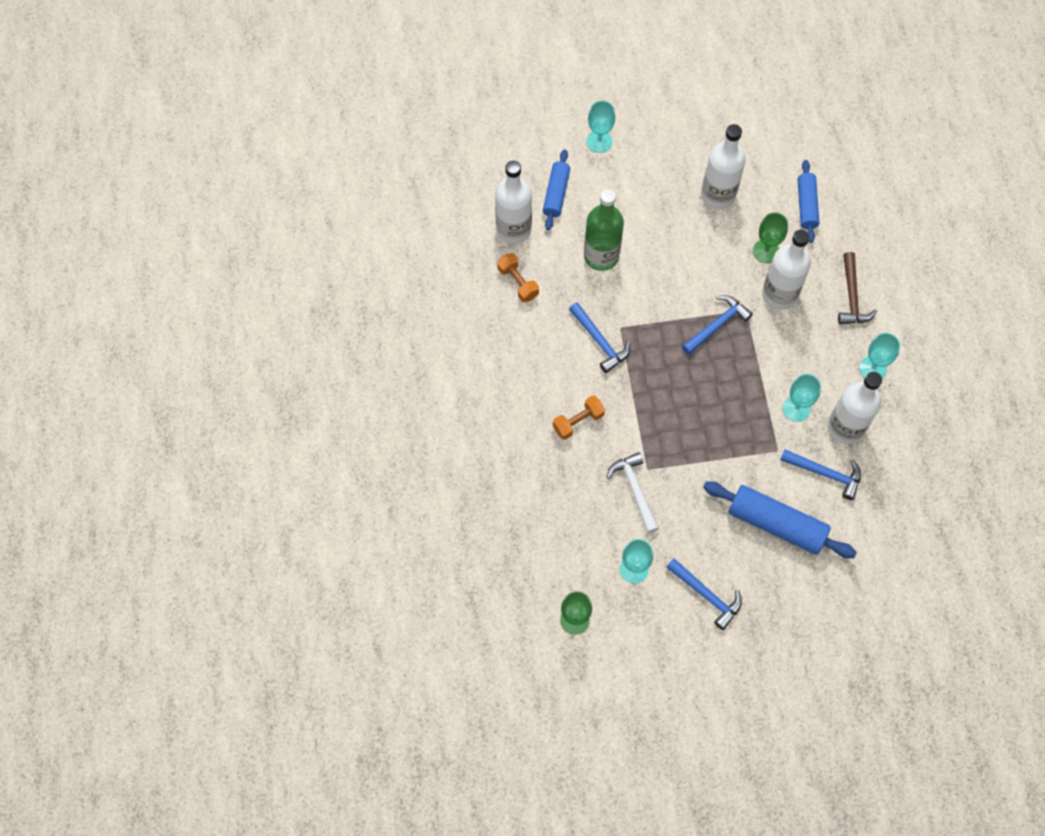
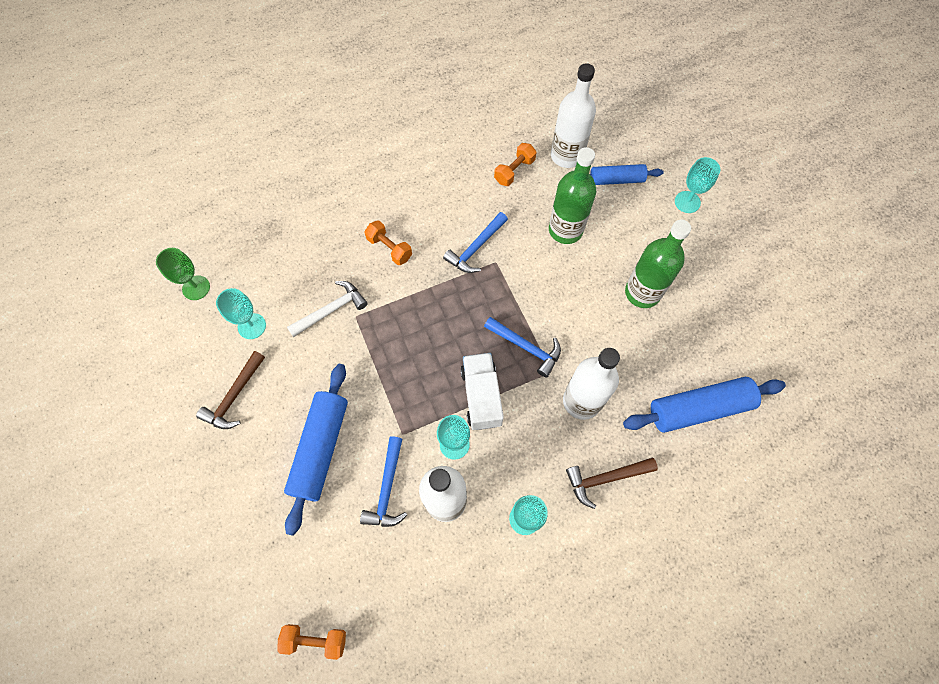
camera: 75 degrees right, 0 degrees up
(686, 212) = (642, 292): none -> green bottle
(707, 595) = (234, 396): blue hammer -> brown hammer
(718, 195) = (674, 318): white bottle -> none
(756, 375) = (481, 396): none -> white truck
(766, 251) = (627, 378): green goblet -> none
(806, 205) = (699, 408): blue rolling pin -> blue rolling pin, size x1.61
(941, 555) = (315, 640): none -> orange dumbbell

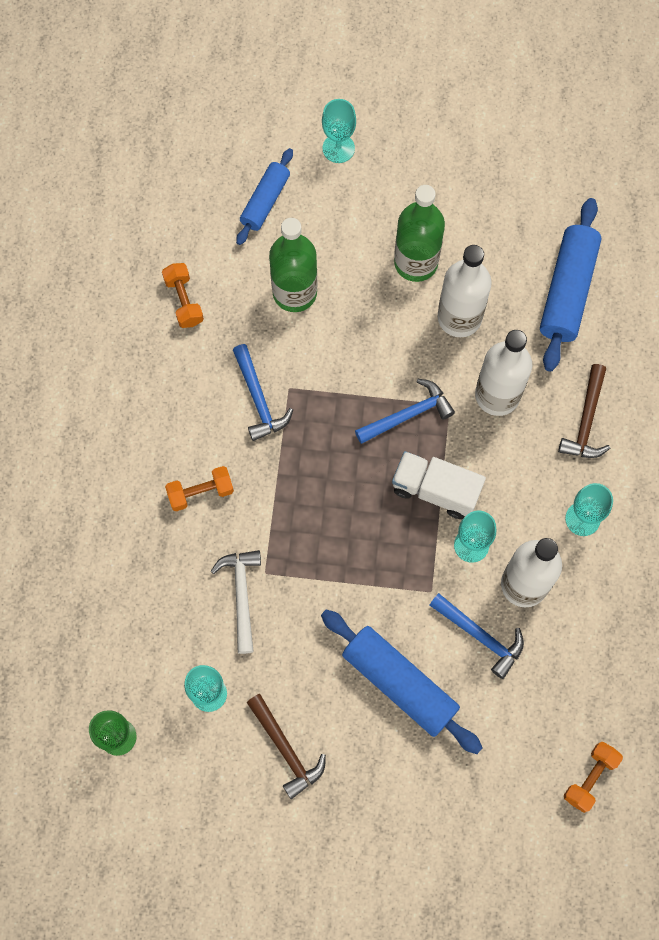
camera: 60 degrees left, 5 degrees up
(566, 156) = (200, 233): white bottle -> white bottle (459, 317)

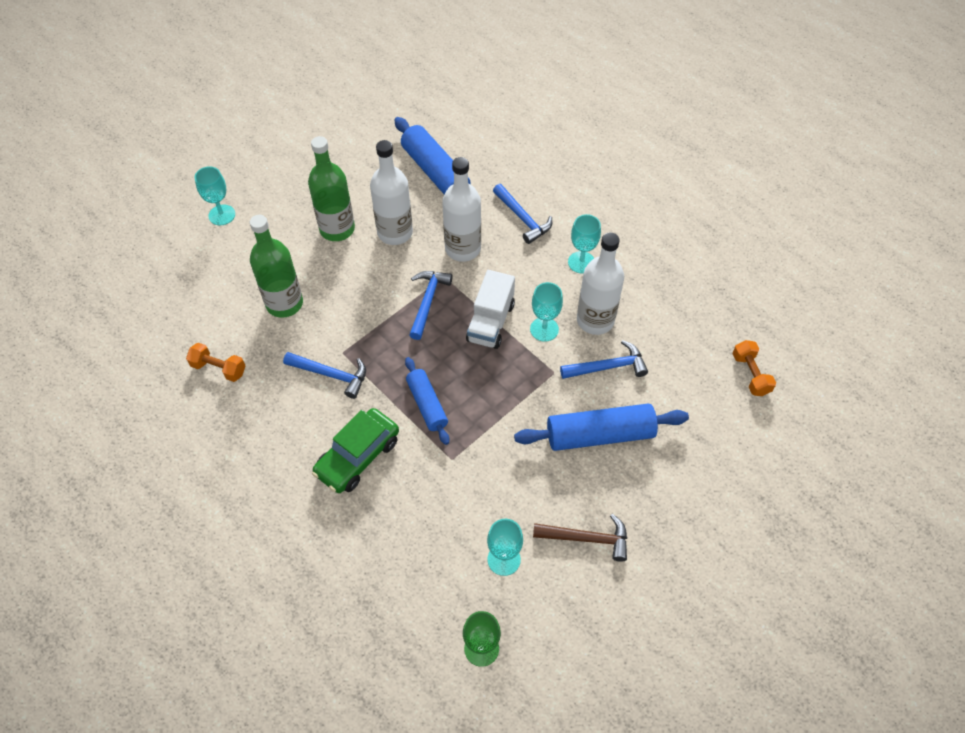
camera: 50 degrees left, 15 degrees down
(200, 492) = (358, 457): orange dumbbell -> green car
(241, 595) = (453, 485): white hammer -> none
(265, 201) = (208, 276): blue rolling pin -> blue rolling pin (427, 405)
(435, 490) = (490, 322): white truck -> white truck turned 45 degrees counterclockwise
(586, 421) = (523, 218): brown hammer -> blue hammer

